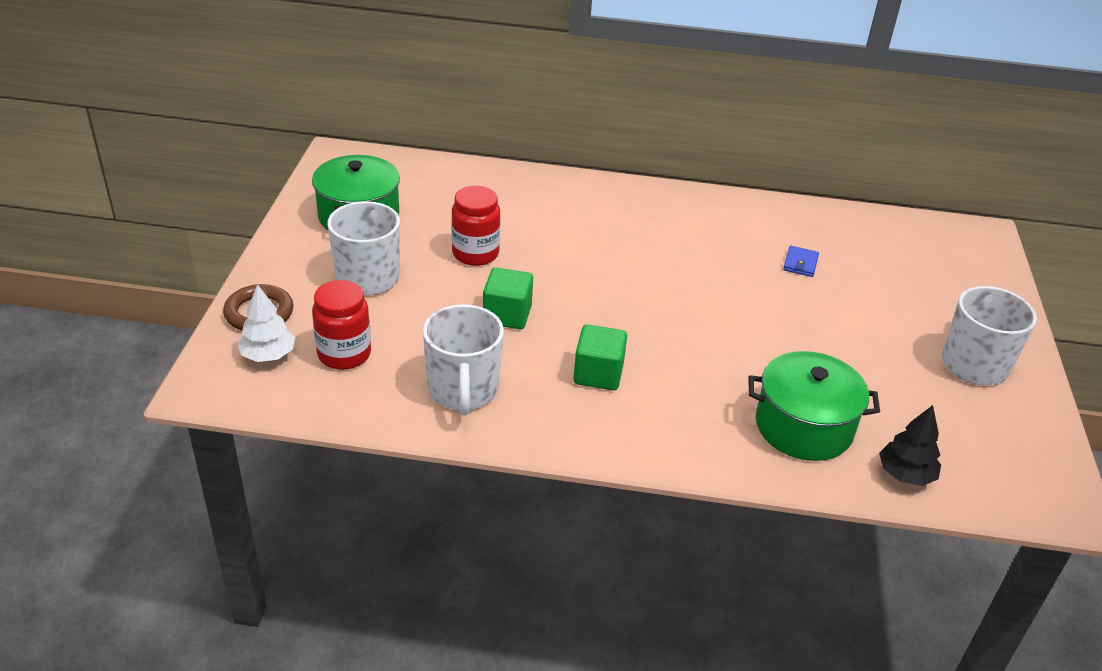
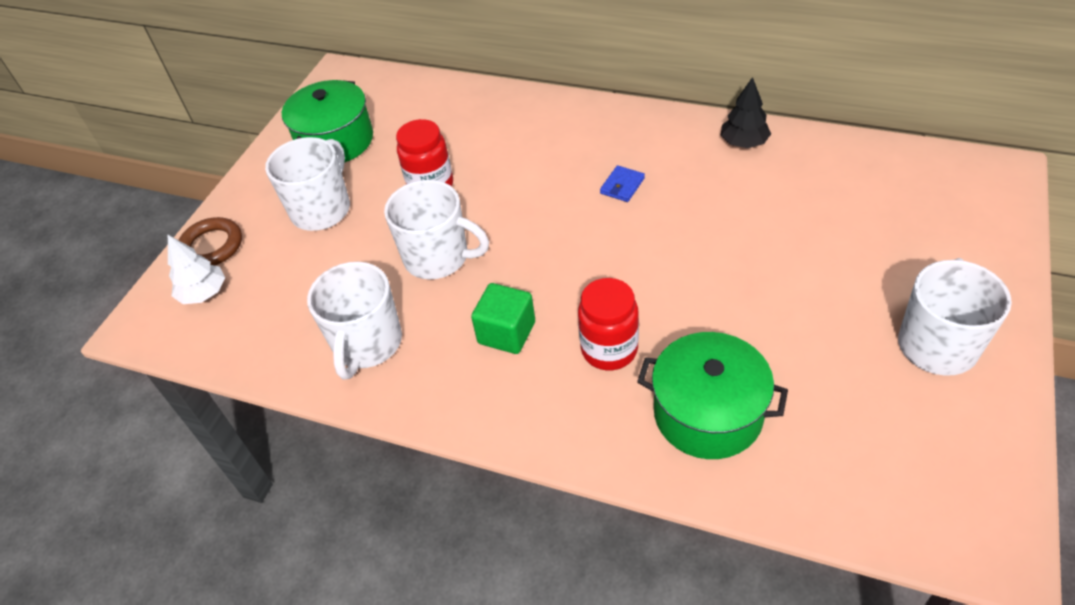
camera: 20 degrees right, 10 degrees up
(344, 354) = (271, 296): red jar -> red jar (609, 349)
(507, 315) = (438, 258): green cube -> white mug
(800, 263) = (768, 205): blue wallet -> blue wallet (622, 186)
(905, 474) = (808, 486): black tree -> black tree (743, 143)

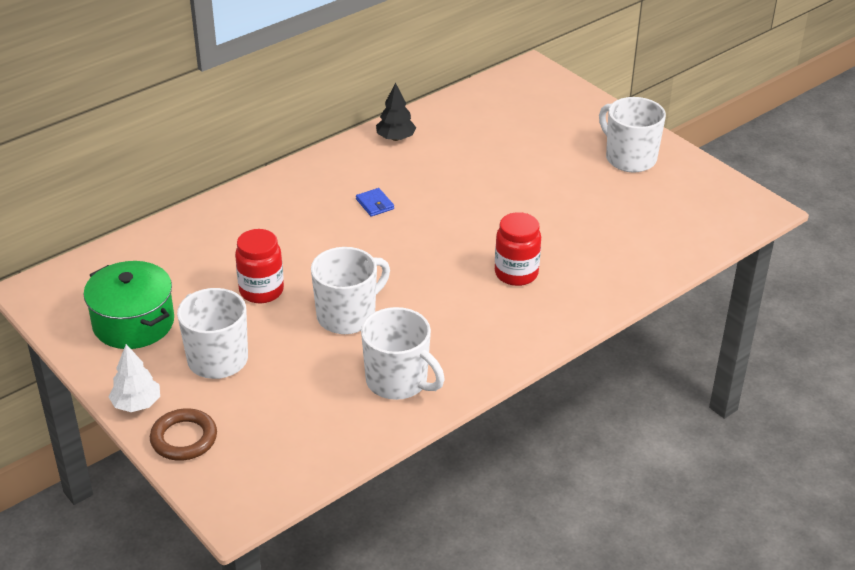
camera: 65 degrees left, 10 degrees down
(204, 293) = (241, 458): white tree -> white tree (136, 404)
(506, 333) = (457, 311): green cube -> none
(708, 413) = (601, 258): green pot -> none

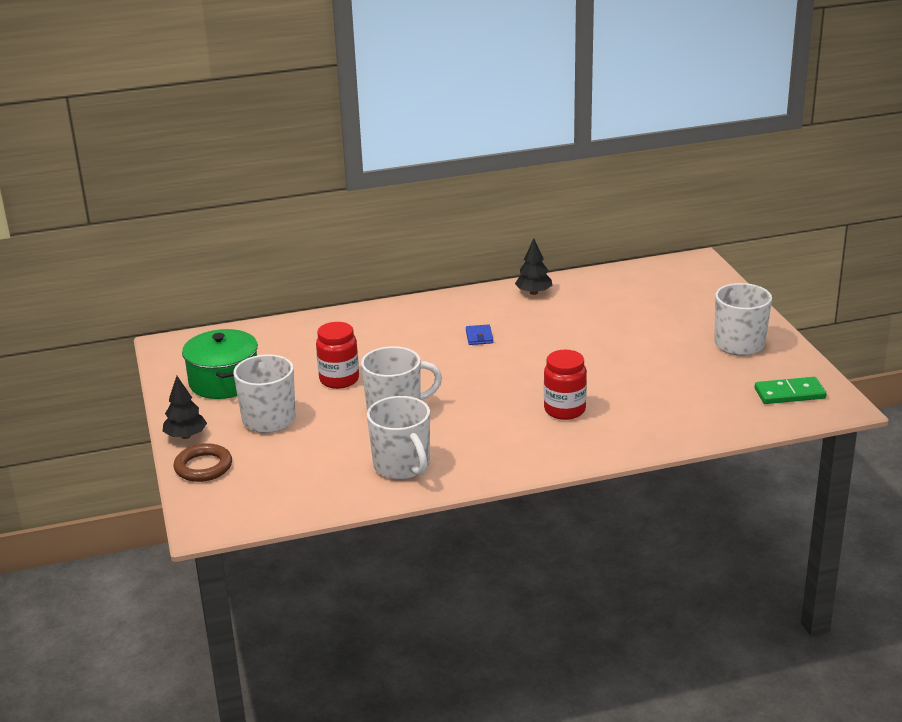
camera: 25 degrees right, 10 degrees down
(136, 404) = (186, 436): white tree -> black tree
(710, 206) = (789, 394): none -> green domino

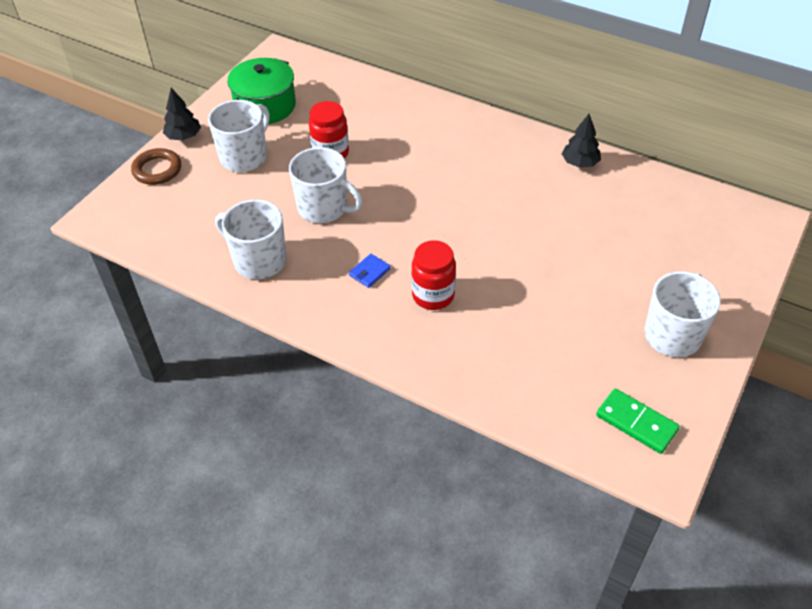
camera: 45 degrees right, 20 degrees up
(402, 466) = (258, 260): white mug -> white mug turned 105 degrees clockwise
(479, 337) = (476, 179): blue wallet -> blue wallet (369, 272)

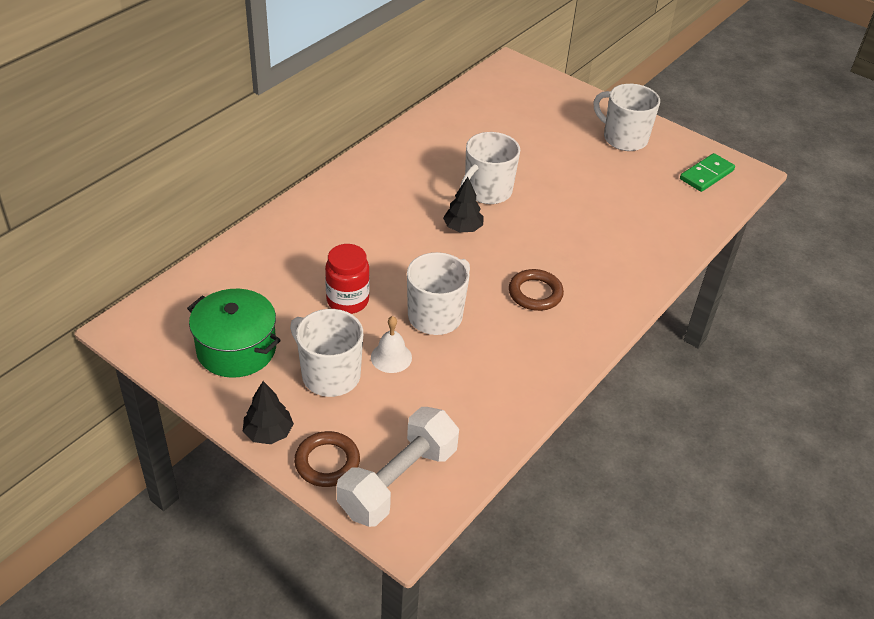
camera: 85 degrees left, 5 degrees down
(139, 209) = (398, 481): none -> white dumbbell
(258, 260) = (506, 375): white mug -> white mug (487, 191)
(269, 187) = (391, 357): none -> white bell
(369, 272) = (535, 293): blue wallet -> brown ring
(433, 295) = (570, 256): red jar -> none
(580, 163) = (416, 139): black tree -> black tree (462, 228)

